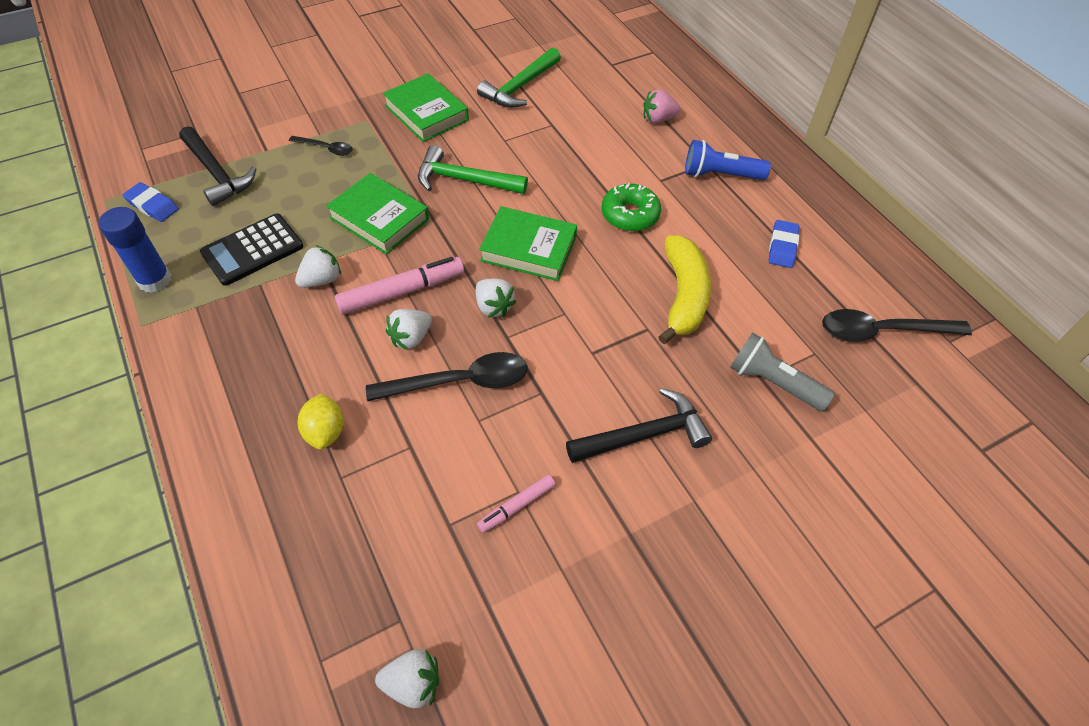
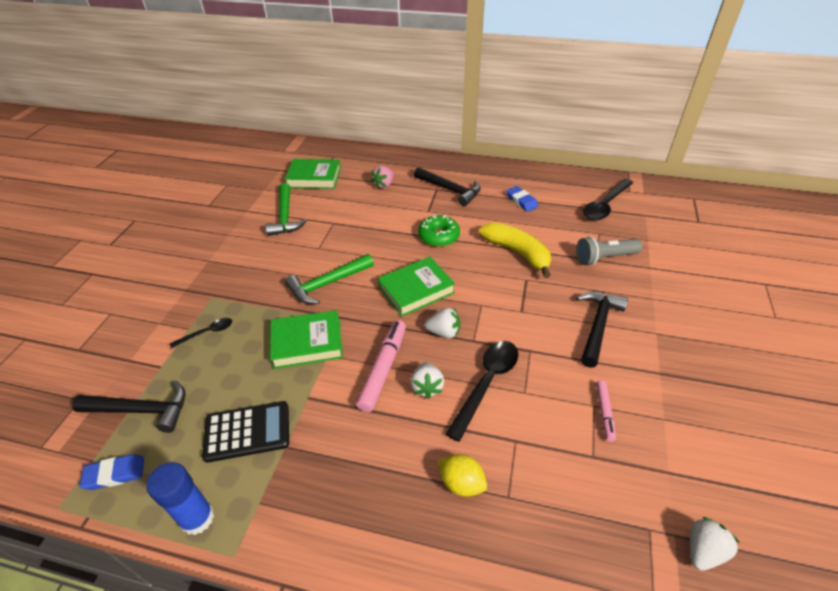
camera: 45 degrees left, 10 degrees down
(252, 250) = (247, 431): black calculator -> black calculator turned 105 degrees counterclockwise
(321, 280) = (324, 406): white strawberry -> none
(426, 113) = (247, 266): green book -> green book (314, 178)
(720, 175) = (450, 190): blue flashlight -> black hammer

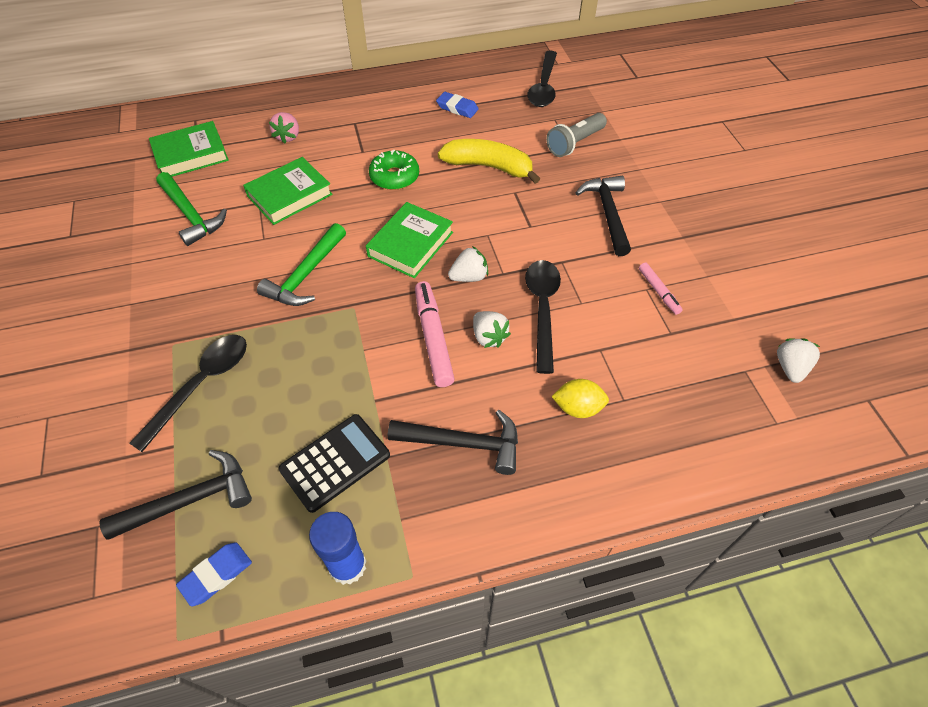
camera: 30 degrees left, 10 degrees up
(207, 333) = (201, 385): black spoon -> black spoon, size x1.85
(307, 343) = (331, 346): green book -> green book (289, 195)
(450, 190) = (371, 119): black hammer -> black hammer (463, 443)

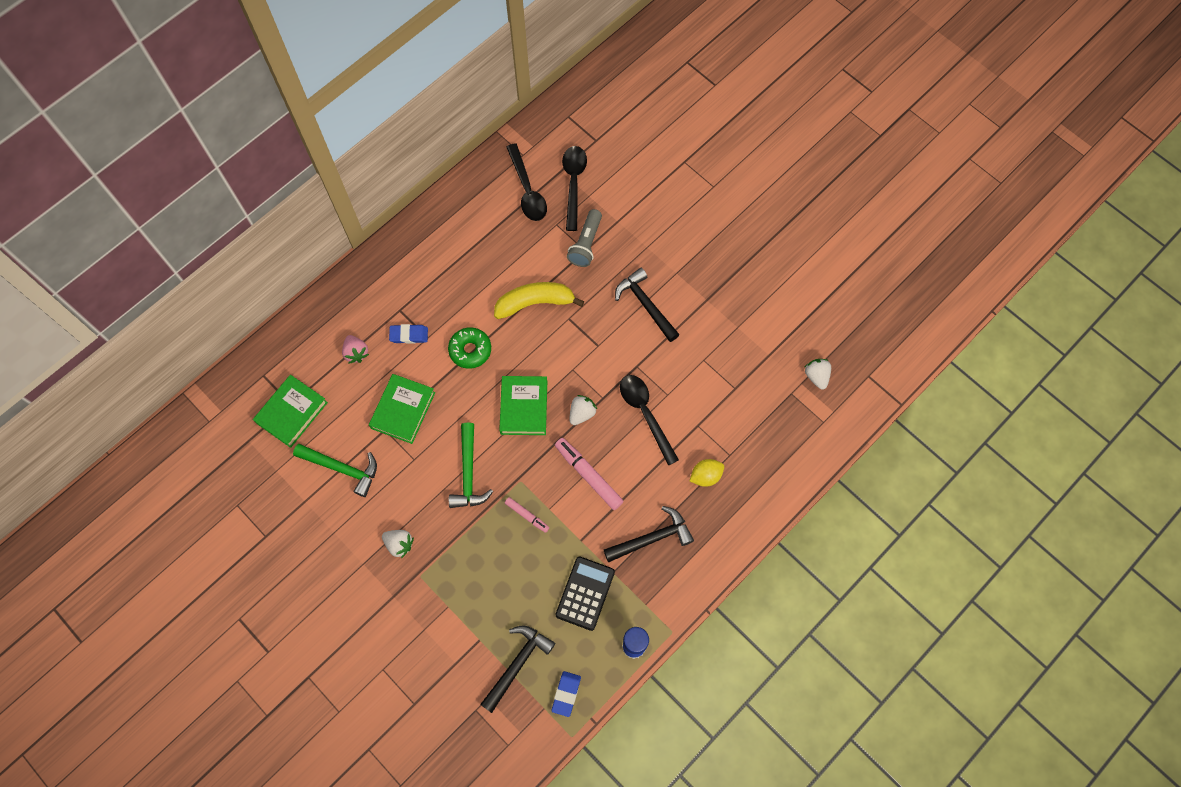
camera: 30 degrees left, 15 degrees up
(201, 385) = (464, 592): black spoon -> black spoon (573, 184)
(457, 108) = (472, 251): blue eraser -> blue eraser (409, 335)
(489, 337) = (623, 455): white strawberry -> white strawberry (399, 544)
(658, 291) = (712, 358): pink marker -> pink marker (527, 515)

